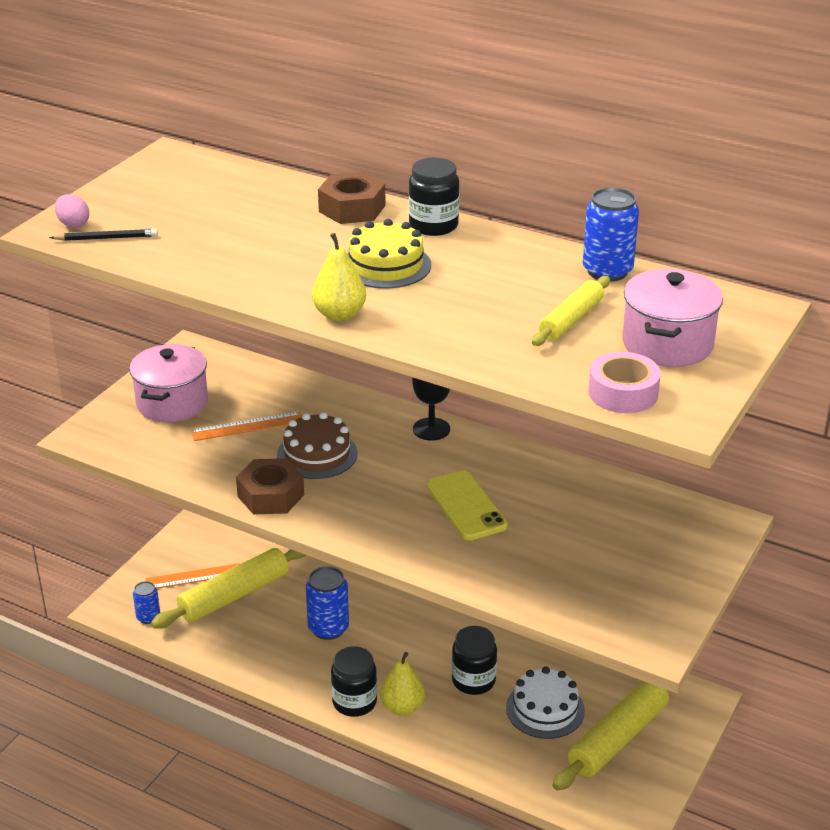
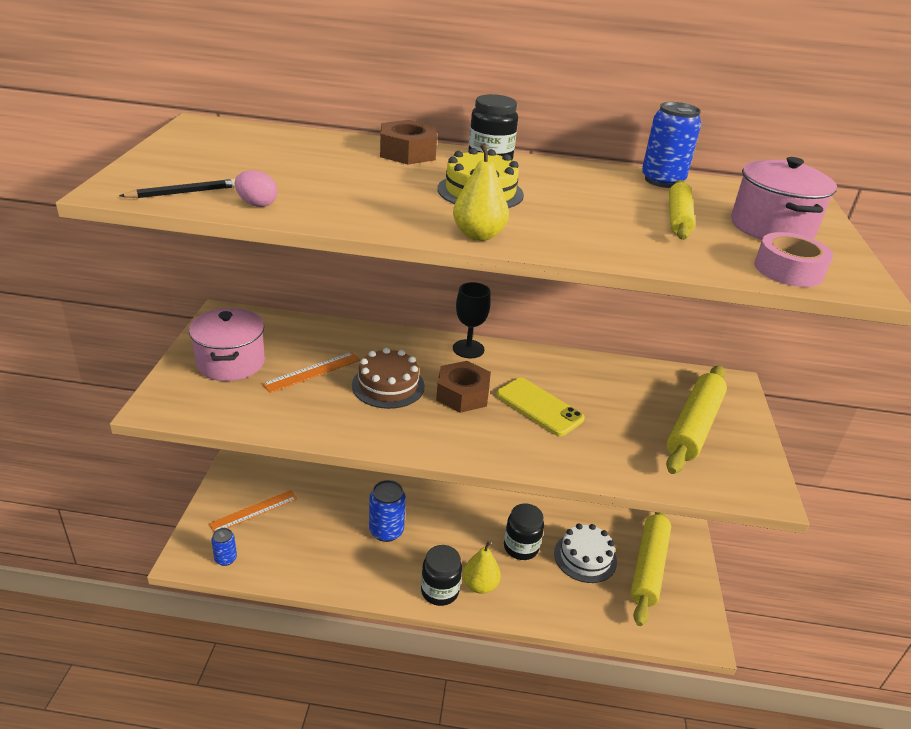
camera: 25 degrees left, 0 degrees up
(73, 224) = (137, 183): pink egg -> pink egg (257, 204)
(234, 595) = (294, 521): yellow rolling pin -> yellow rolling pin (693, 426)
(270, 495) = (369, 430): brown nut -> brown nut (462, 394)

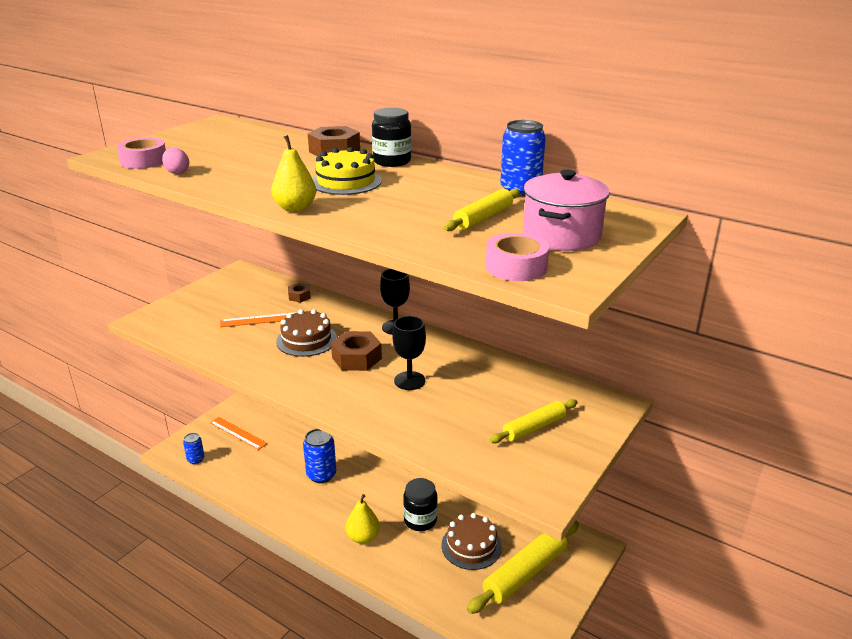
camera: 30 degrees right, 5 degrees down
(183, 192) = (144, 161): black pencil -> pink tape
(231, 362) = (214, 302): pink pot -> none
(254, 511) = (238, 433): orange ruler -> orange ruler turned 45 degrees clockwise
(328, 333) = (299, 296): none -> brown nut
(439, 591) = (328, 531): black jar -> none
(539, 407) = (409, 381): yellow phone -> black goblet
(585, 557) = (471, 546): white cake -> brown cake
(693, 426) = (534, 427): yellow rolling pin -> yellow rolling pin, size x0.60

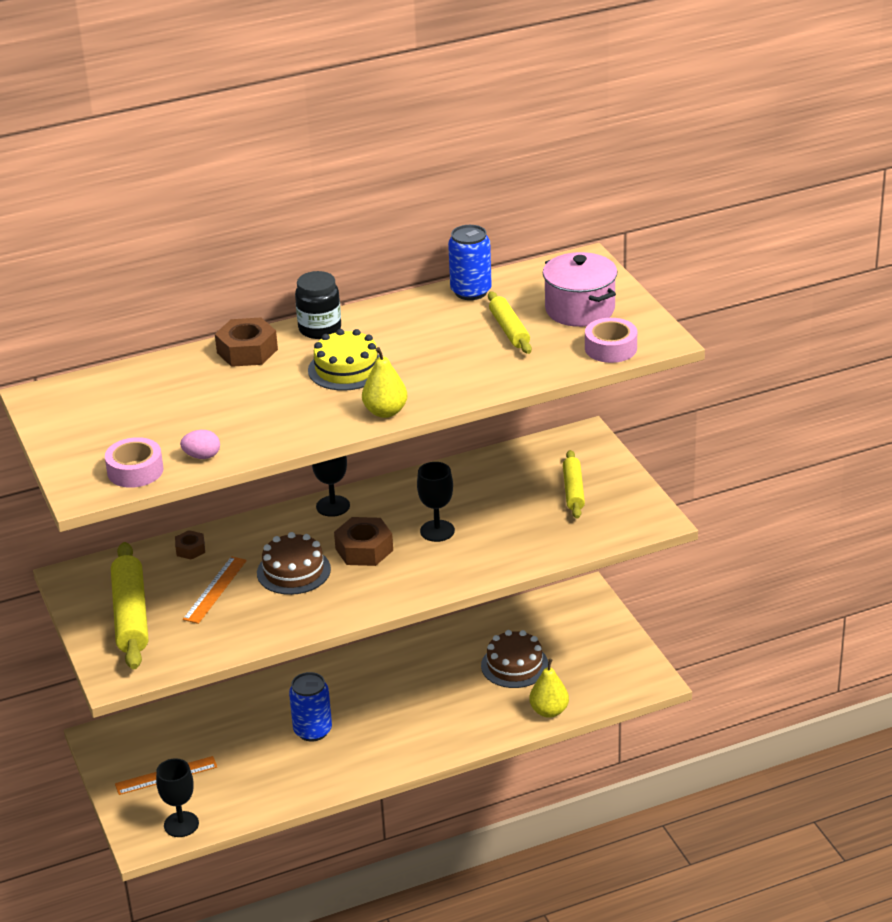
camera: 55 degrees left, 5 degrees up
(196, 459) = (181, 824): blue can -> black goblet
(363, 537) = (436, 732): yellow pear -> yellow pear (549, 711)
(420, 520) = (450, 685): black jar -> none
(525, 573) = (576, 647): yellow rolling pin -> yellow rolling pin (130, 615)

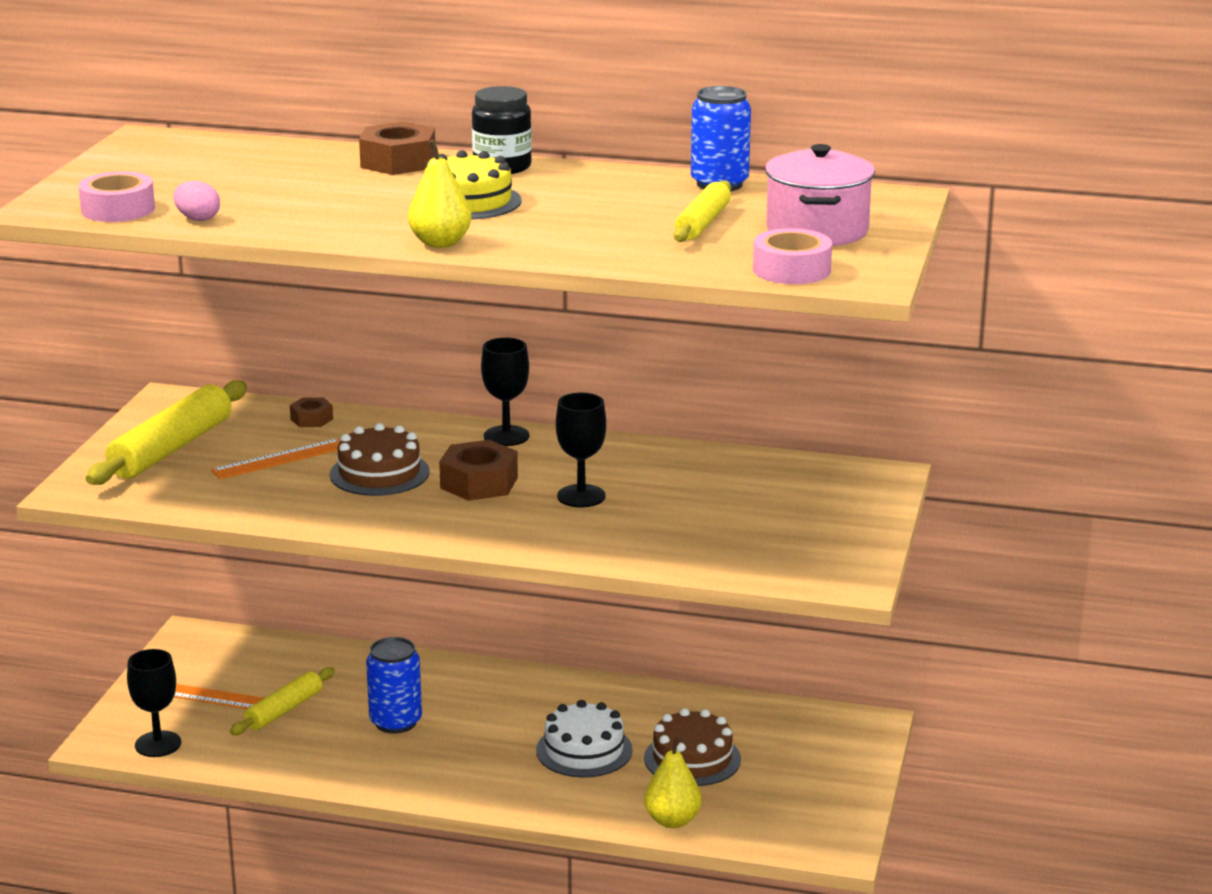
camera: 35 degrees right, 10 degrees down
(447, 691) = (584, 750): none -> white cake
(573, 490) = (792, 518): yellow rolling pin -> yellow rolling pin (284, 710)

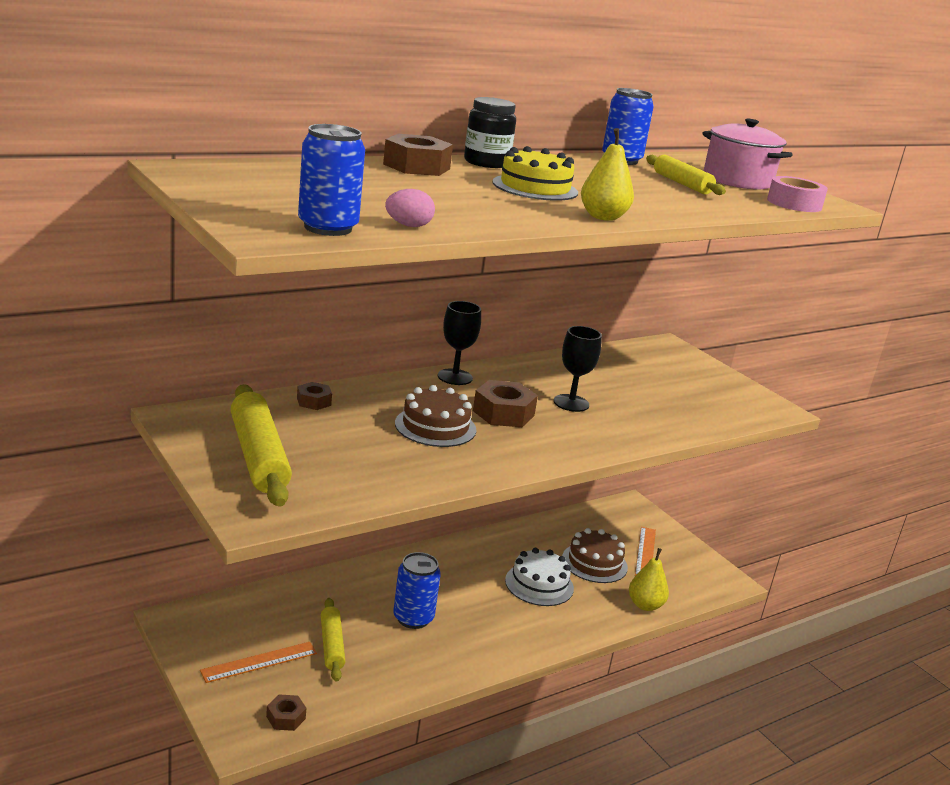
camera: 50 degrees left, 0 degrees up
(118, 209) = (328, 228): pink tape -> blue can
(158, 744) = (286, 717): black goblet -> brown nut
(280, 459) = (352, 438): orange ruler -> orange ruler (645, 552)

